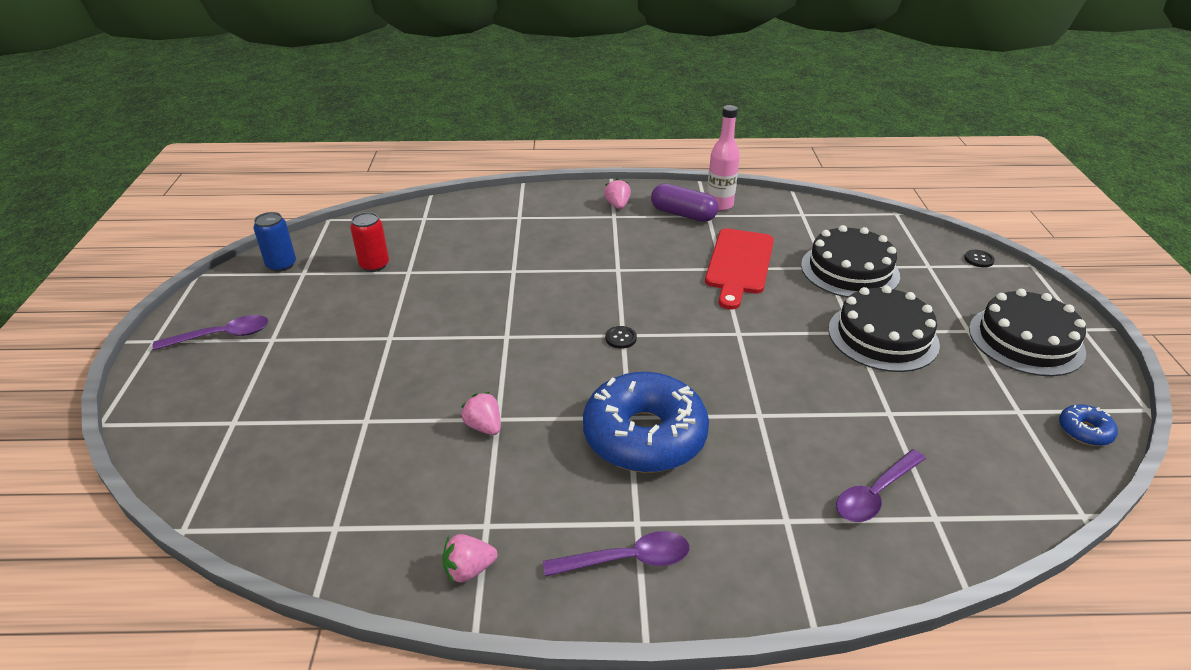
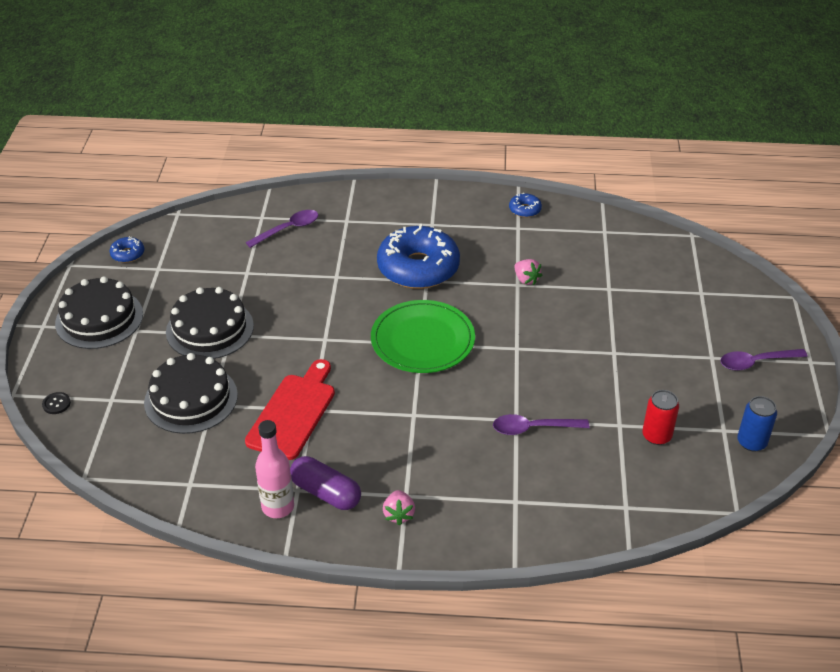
camera: 175 degrees left, 5 degrees up
(469, 570) = (525, 210): pink strawberry -> blue donut
(621, 338) = (422, 340): black button -> green plate
(627, 559) = (440, 209): purple spoon -> purple spoon (533, 428)

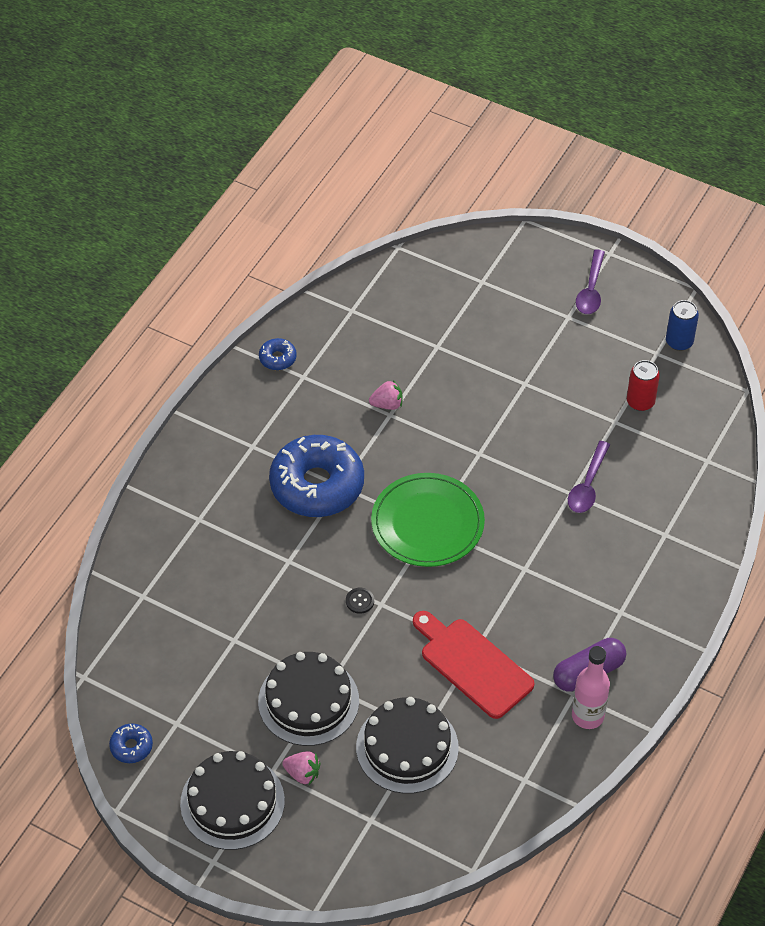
camera: 65 degrees left, 10 degrees up
(56, 404) = (351, 873): black button -> black button (360, 601)
(288, 229) = (181, 578): purple spoon -> none
(398, 514) = (640, 625): pink strawberry -> pink strawberry (302, 773)

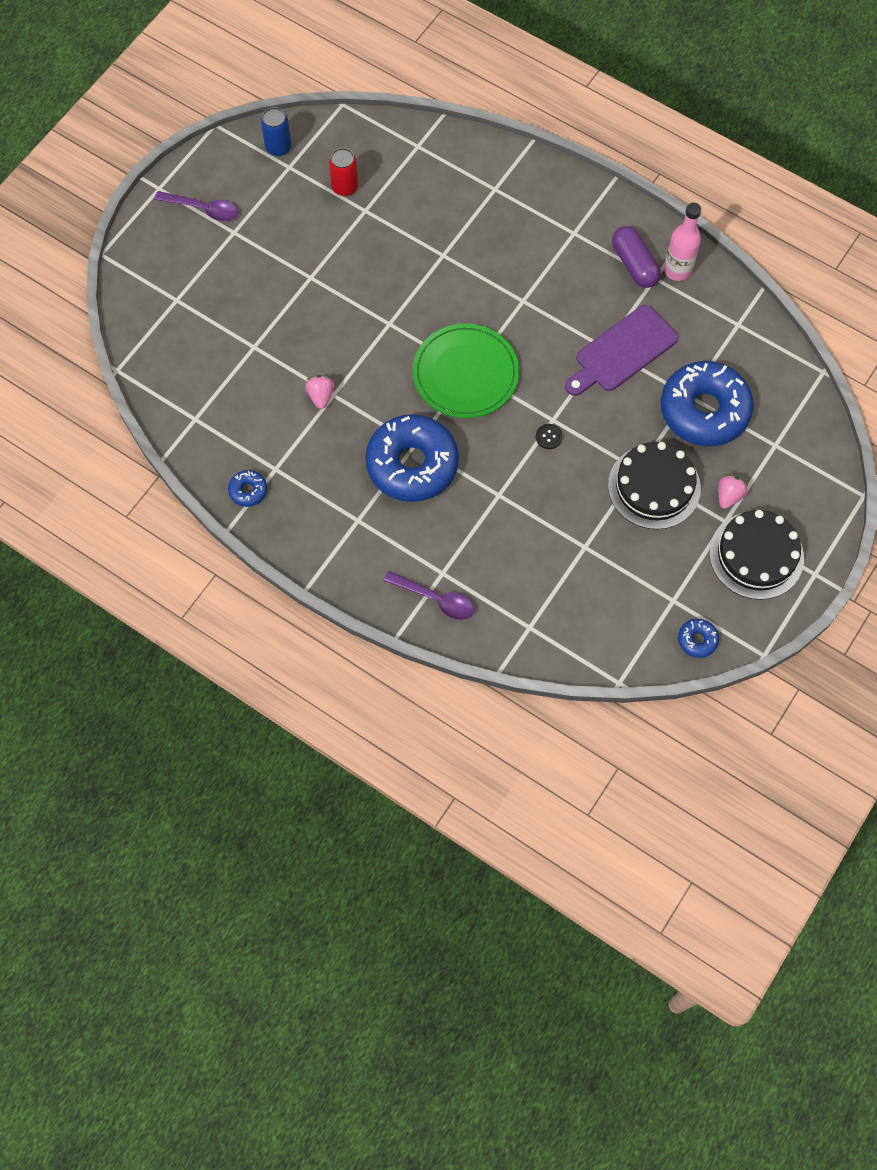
camera: 85 degrees left, 15 degrees up
(407, 747) = (704, 410): black cake -> blue donut
(472, 665) = (622, 351): red cutting board -> purple cutting board
(587, 485) = (435, 240): purple spoon -> purple spoon (435, 599)

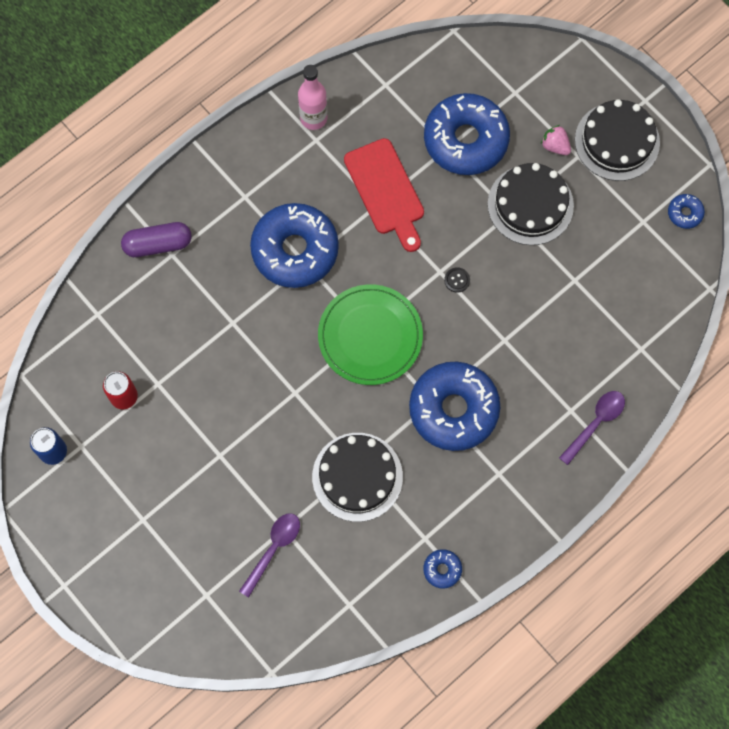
camera: 75 degrees left, 5 degrees up
(203, 209) = (105, 545): purple spoon -> purple spoon (273, 549)
(321, 396) = (357, 477): pink strawberry -> black cake
(533, 288) = (295, 250): none -> blue donut
(622, 351) = (386, 191): purple cutting board -> red cutting board
(634, 264) = (296, 153): purple capsule -> purple capsule (158, 244)

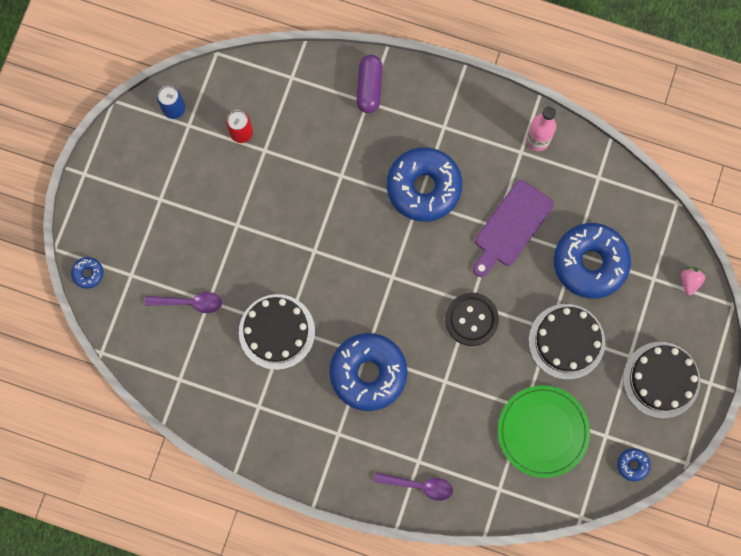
camera: 60 degrees right, 5 degrees up
(158, 244) = (369, 87): purple capsule -> purple capsule turned 45 degrees clockwise
(370, 336) = (389, 280): green plate -> green plate (543, 431)
(386, 191) = (511, 227): red cutting board -> purple cutting board
(442, 569) = (242, 432): blue donut -> blue donut (88, 273)
(457, 280) = (471, 319): black button -> black button, size x2.39
(555, 146) = (627, 334): pink strawberry -> pink strawberry (689, 281)

